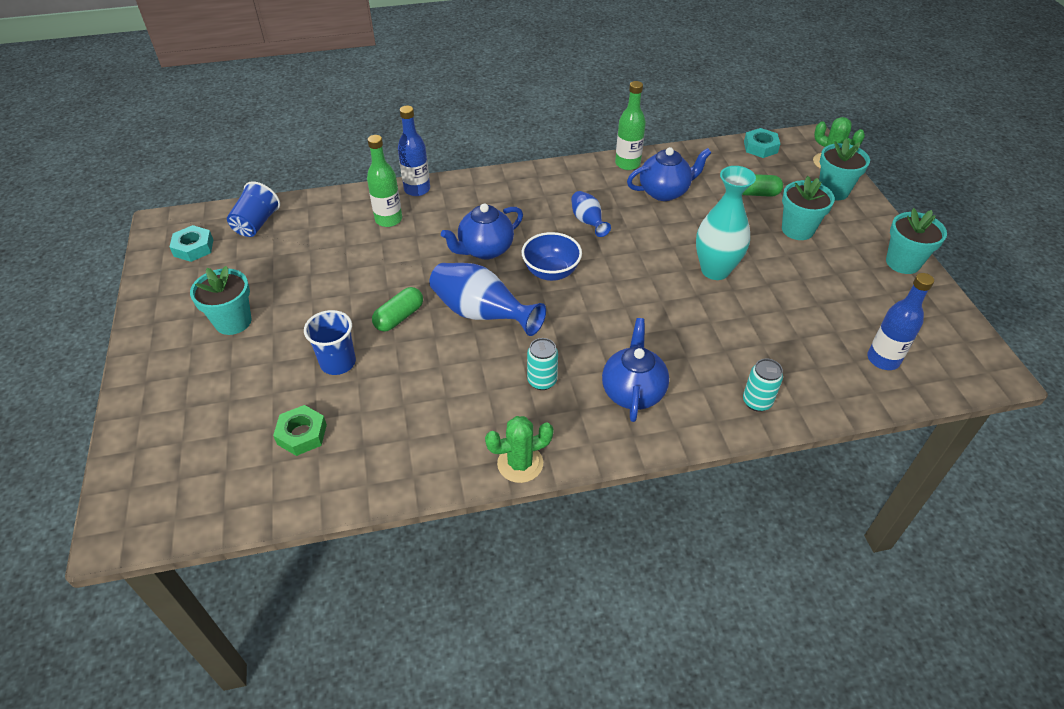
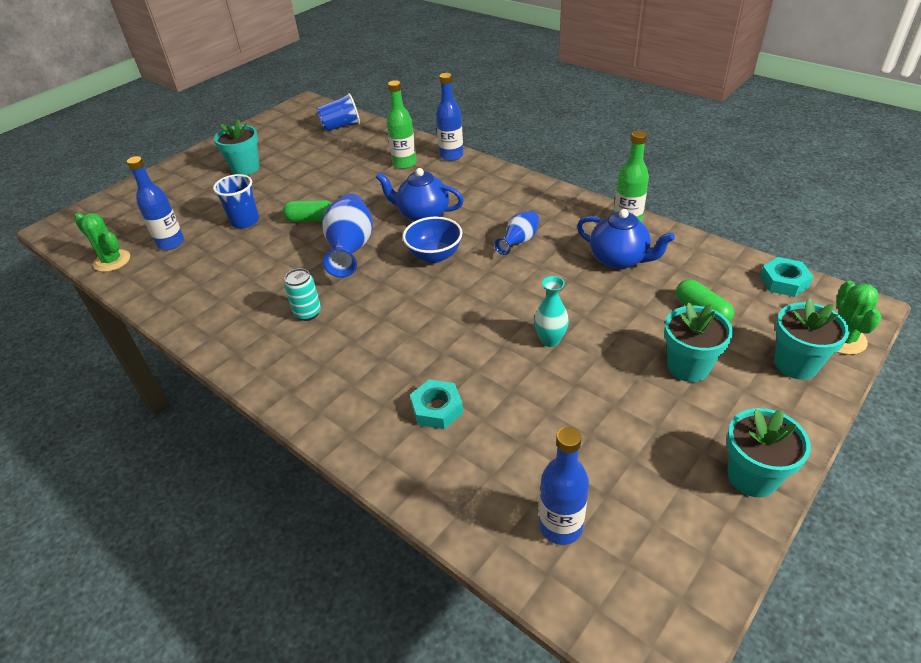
camera: 55 degrees right, 5 degrees down
(193, 248) = (295, 122): turquoise nut -> turquoise nut (437, 409)
(302, 434) = (171, 243): green nut -> blue bottle
(520, 463) = (213, 346): green cactus -> green cactus (112, 261)
(633, 392) = (340, 366): blue teapot -> none
(715, 270) = (550, 340): turquoise vase -> turquoise vase, size x0.57
(757, 402) = (399, 450): turquoise can -> none

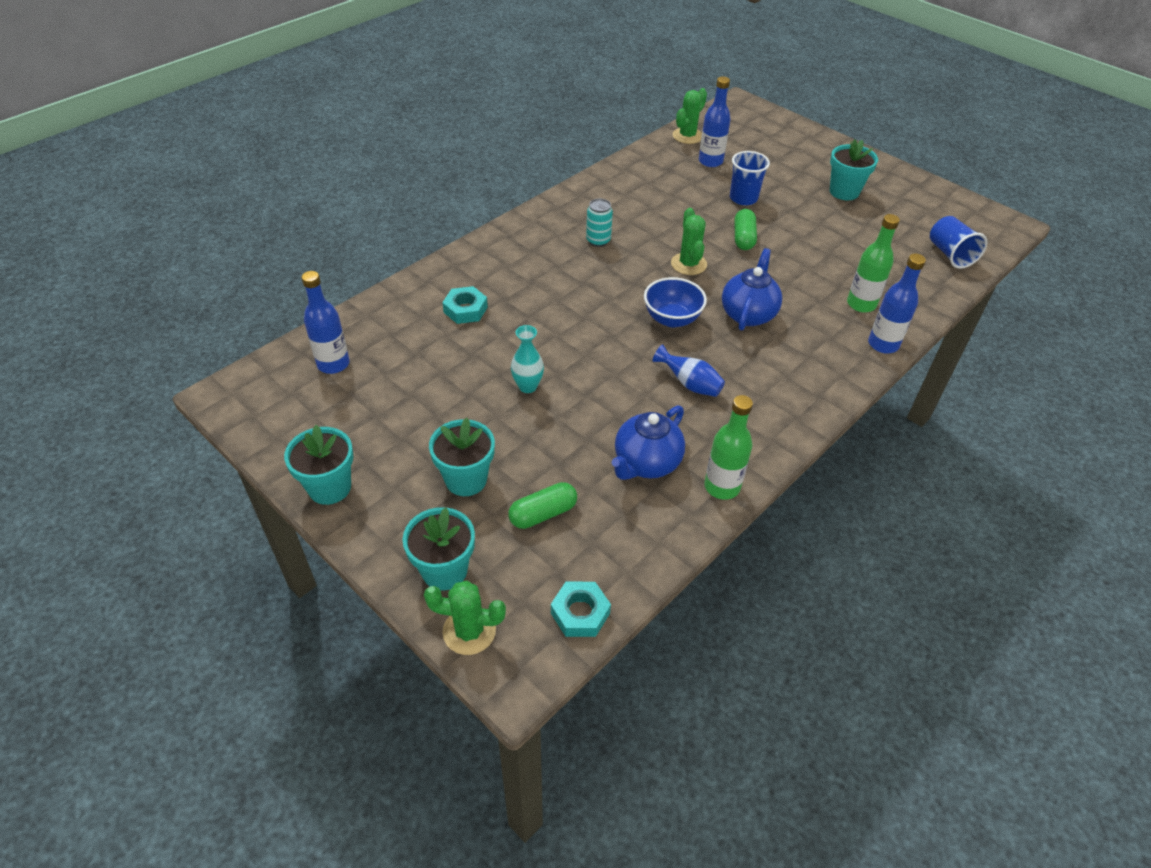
camera: 90 degrees right, 5 degrees up
(351, 250) = (688, 264): blue vase -> green cactus

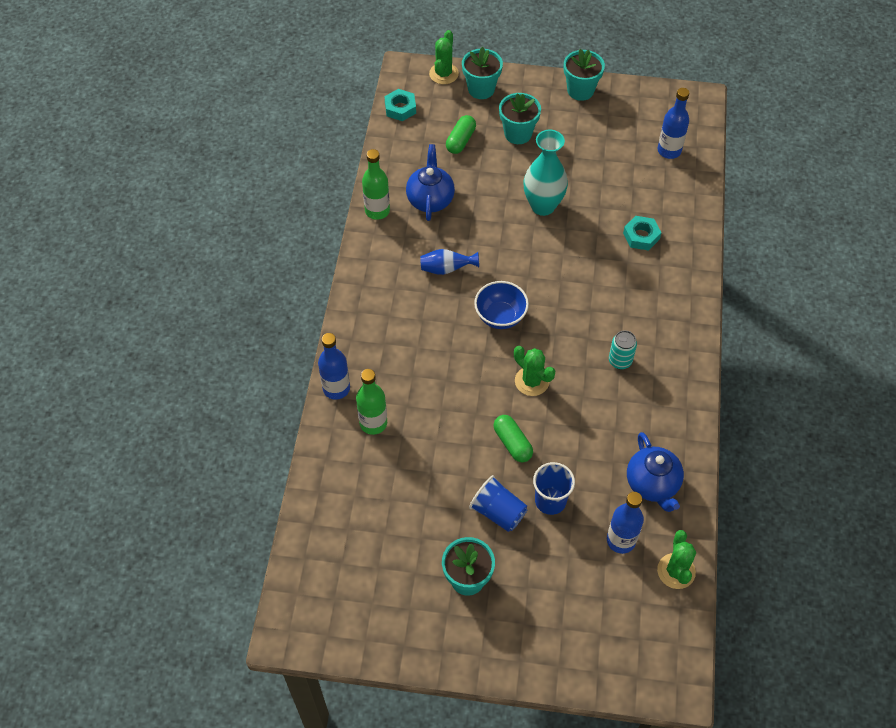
camera: 145 degrees right, 10 degrees up
(469, 631) = (443, 74): green cactus -> green cactus turned 45 degrees counterclockwise
(527, 386) = (543, 206): turquoise vase -> turquoise vase, size x1.76
(748, 314) = (451, 356): blue teapot -> blue teapot (652, 484)
(950, 254) = (327, 542): blue cup -> blue cup (498, 512)

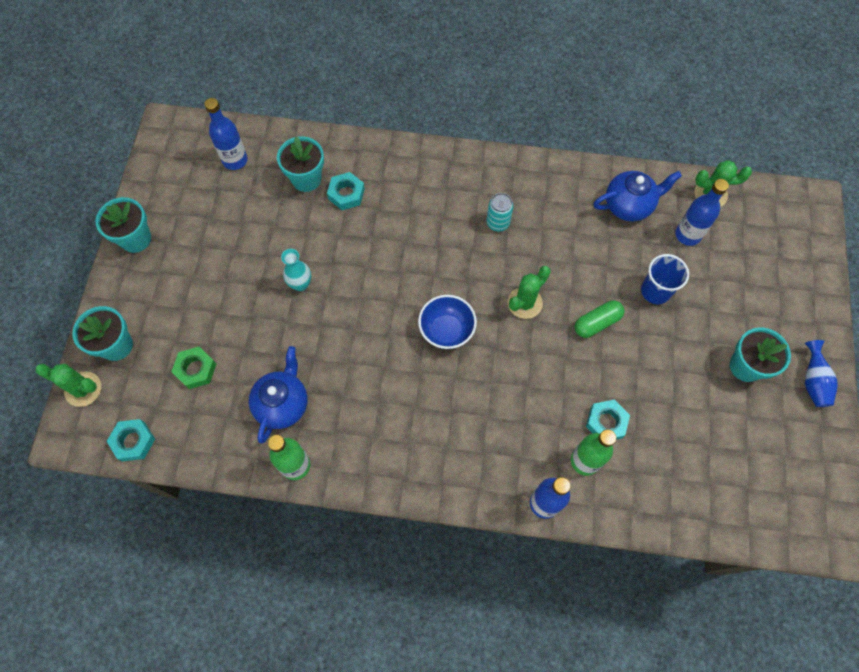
camera: 90 degrees left, 10 degrees up
(409, 443) = (606, 422): none -> turquoise nut
(430, 199) = (283, 404): blue teapot -> blue teapot turned 105 degrees clockwise
(446, 269) = (383, 386): blue vase -> blue vase (813, 381)
(460, 140) = (195, 369): green capsule -> green nut
(498, 512) = (673, 337): blue cup -> none
(518, 134) = (193, 306): turquoise flower pot -> turquoise flower pot (306, 179)
(543, 206) = (300, 284): turquoise vase -> turquoise vase, size x0.57

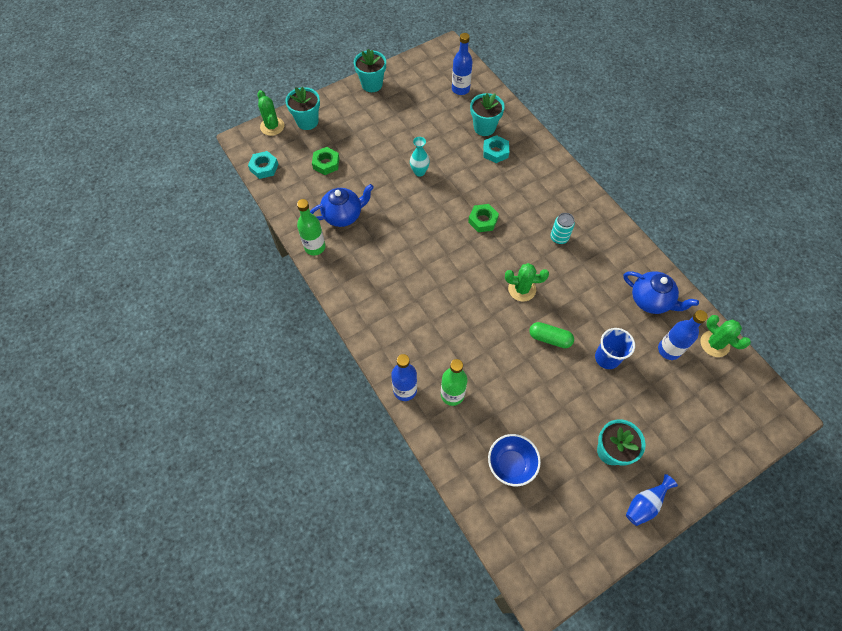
camera: 50 degrees right, 5 degrees down
(416, 273) = (483, 220): none -> green nut
(446, 331) = (462, 261): blue bowl -> blue bowl (511, 464)
(606, 422) = (488, 390): turquoise nut -> none

